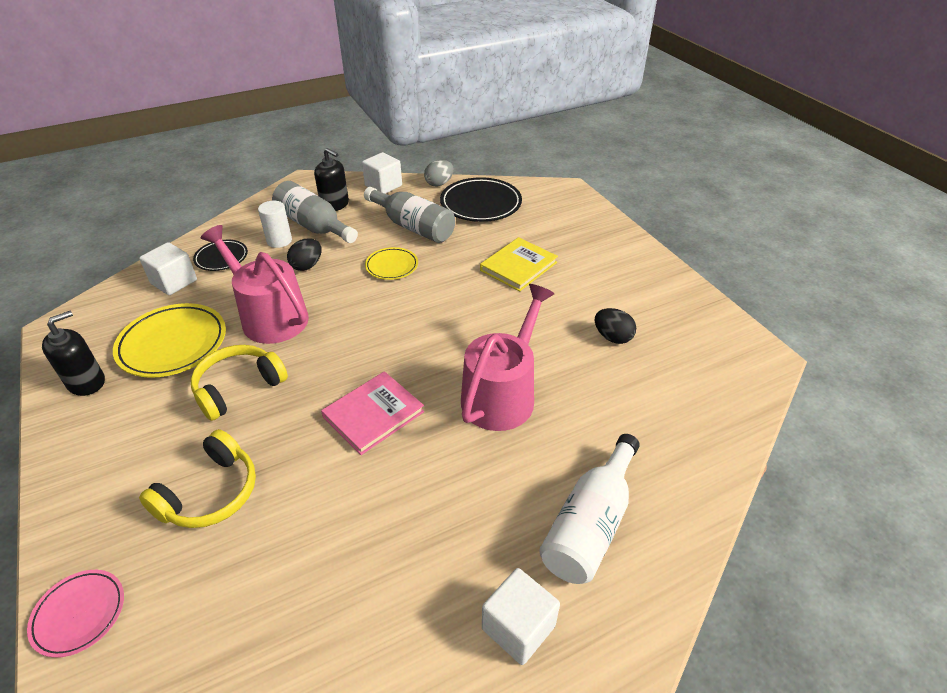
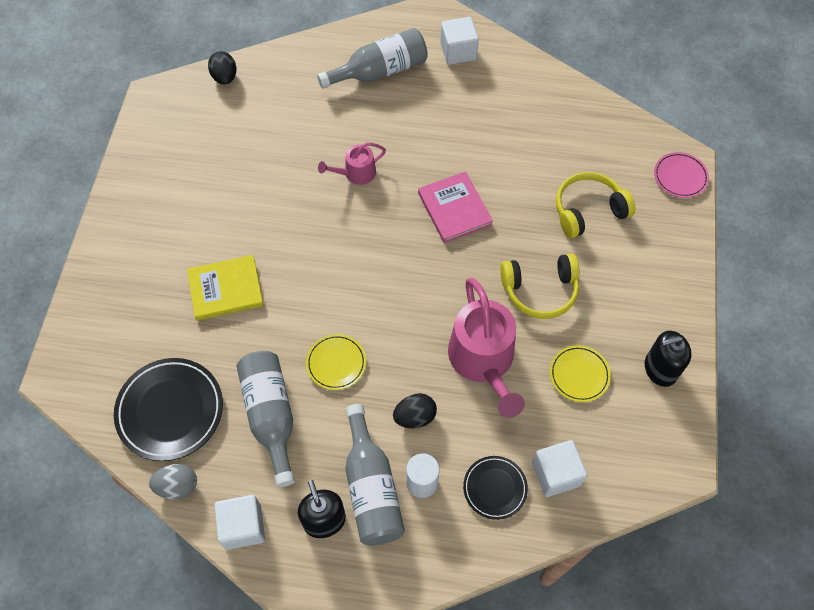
camera: 145 degrees left, 20 degrees up
(173, 344) = (579, 375): yellow plate -> yellow plate, size x0.57
(373, 414) = (454, 209): pink book -> pink book turned 75 degrees clockwise
(502, 394) = (356, 173): pink watering can -> pink watering can, size x0.52
(590, 524) = (380, 71): white bottle -> grey bottle
(612, 337) = (233, 172): black egg -> black egg (225, 77)

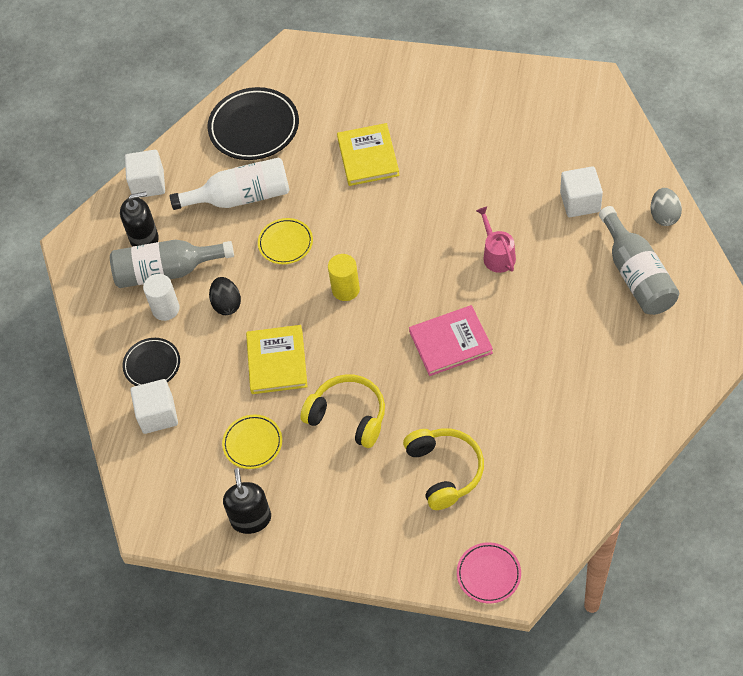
camera: 100 degrees right, 5 degrees down
(177, 486) = (188, 138): grey egg -> grey egg (664, 216)
(225, 77) = (621, 137): black egg -> none
(271, 416) = (241, 197): grey bottle -> white bottle
(395, 301) = (345, 289): none -> yellow cylinder
(458, 51) = (670, 352): white cube -> white cube (580, 202)
(483, 360) = (276, 361): pink watering can -> yellow book
(540, 291) = (348, 416): yellow headphones -> yellow headphones turned 120 degrees clockwise

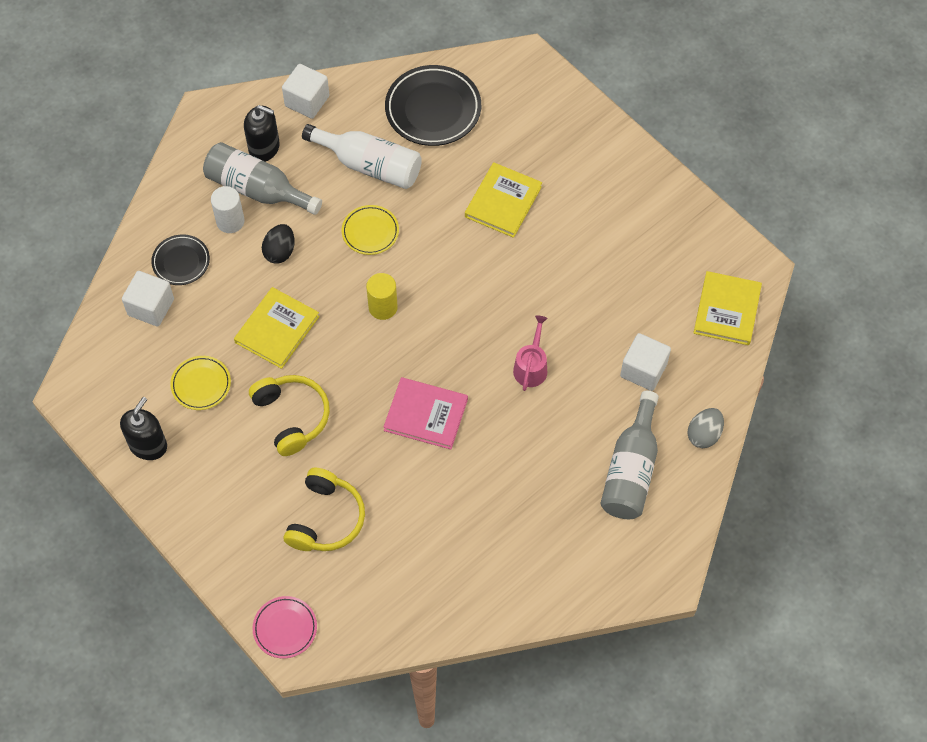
camera: 30 degrees right, 5 degrees up
(599, 123) = (727, 310): none -> yellow book

